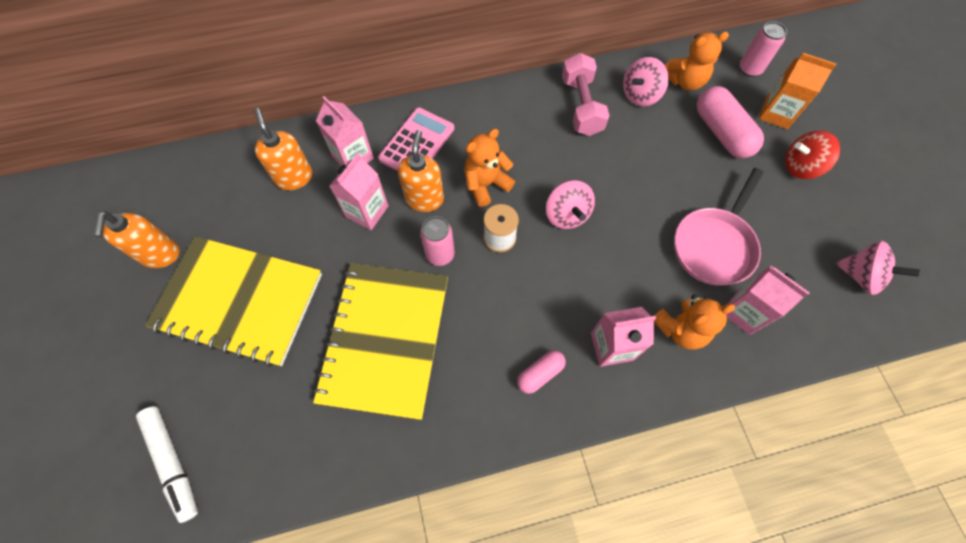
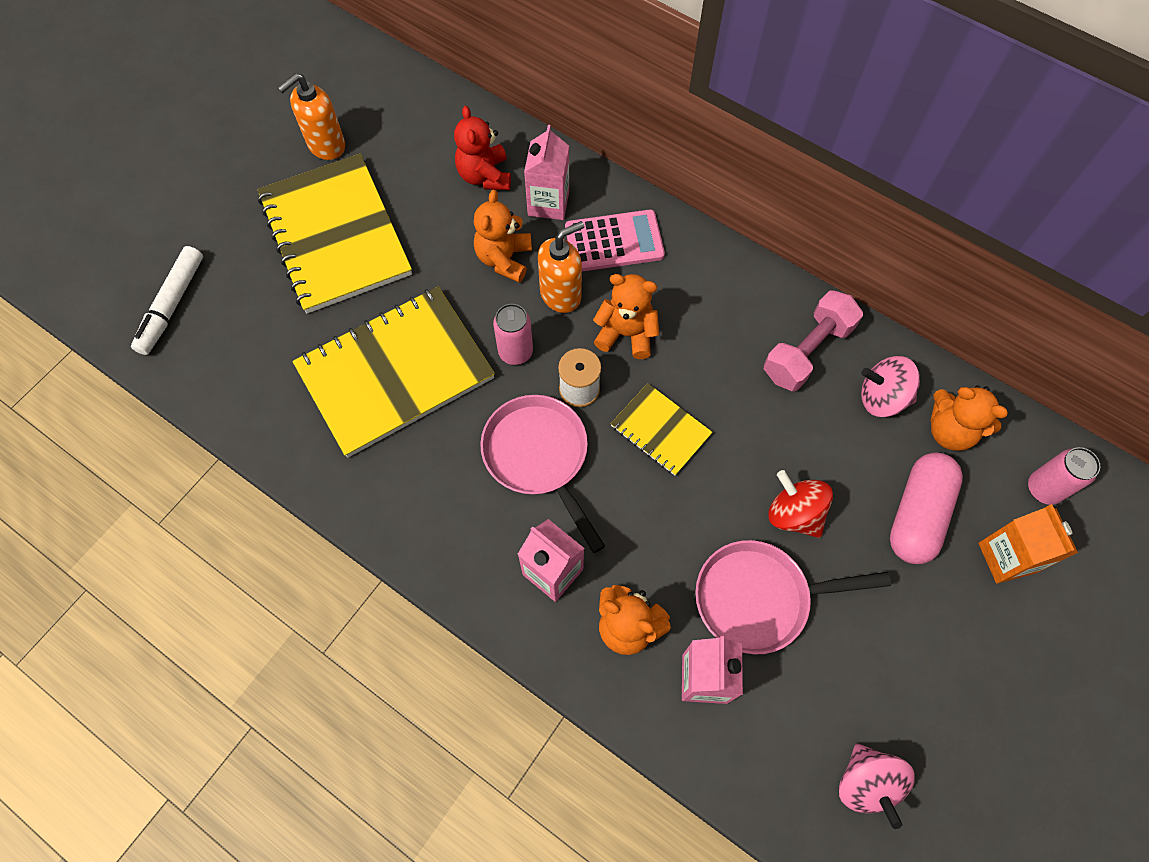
camera: 50 degrees right, 0 degrees up
(294, 177) = (484, 176): orange soap dispenser -> red teddy bear
(367, 211) = (504, 259): pink carton -> orange teddy bear
(526, 296) = (539, 457): none -> pink pan
(540, 374) = (470, 526): pink capsule -> none
(566, 215) = (660, 430): pink spinning top -> yellow notebook
(800, 166) = (956, 630): red spinning top -> red spinning top (794, 514)

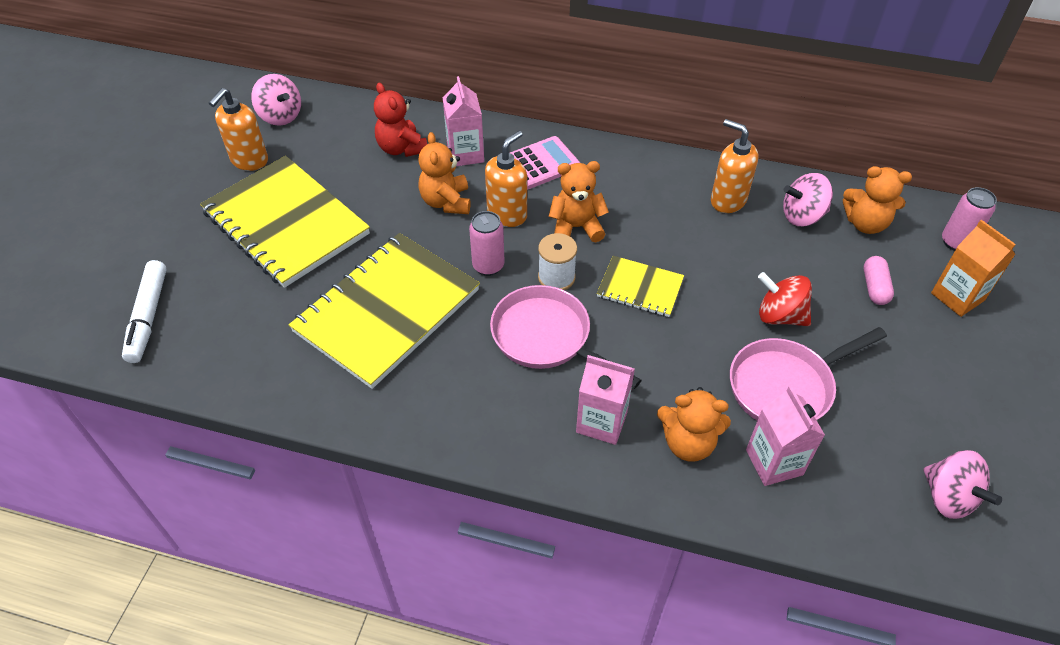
camera: 20 degrees left, 15 degrees down
(377, 97) = (280, 116): none -> pink spinning top
(807, 351) = (727, 200): pink dumbbell -> orange soap dispenser
(917, 514) = (874, 287): pink capsule -> pink capsule, size x0.55

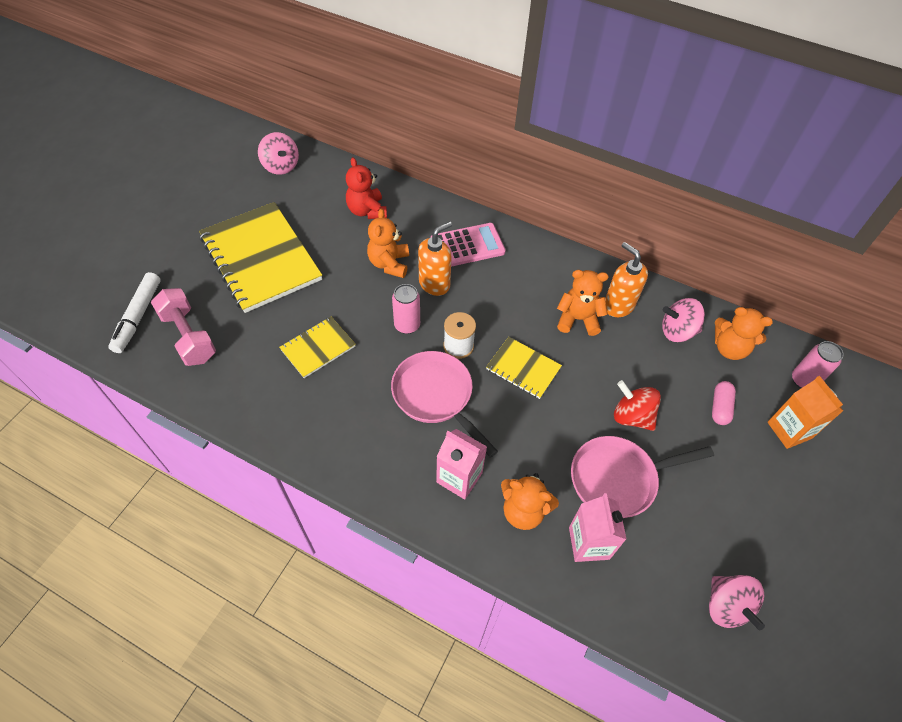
camera: 10 degrees right, 5 degrees up
(220, 327) = (188, 336): none -> pink dumbbell
(249, 160) = (247, 200): orange soap dispenser -> none
(387, 311) = (318, 348): yellow notebook -> yellow notebook, size x0.49
(465, 154) = (416, 225): pink carton -> none
(576, 227) = (486, 305): orange teddy bear -> orange teddy bear (577, 319)

